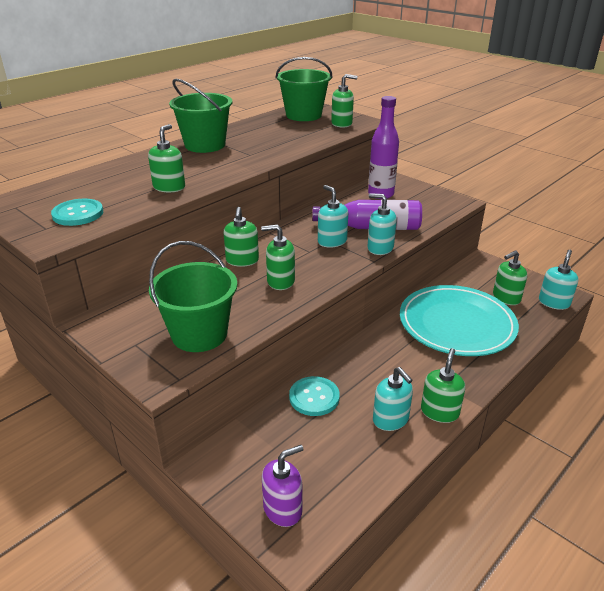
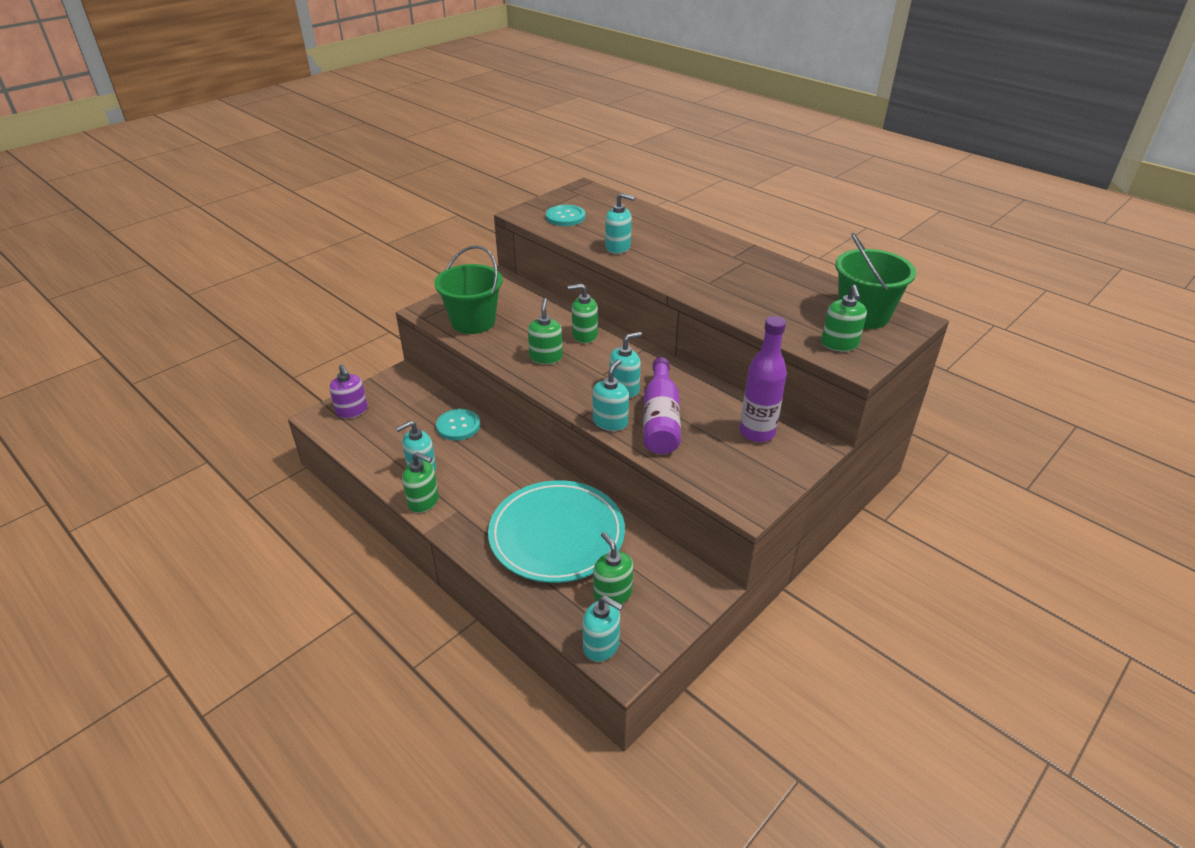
camera: 90 degrees right, 5 degrees up
(169, 187) = (618, 247): green soap dispenser -> turquoise soap dispenser
(205, 145) = (731, 256): green bucket -> none

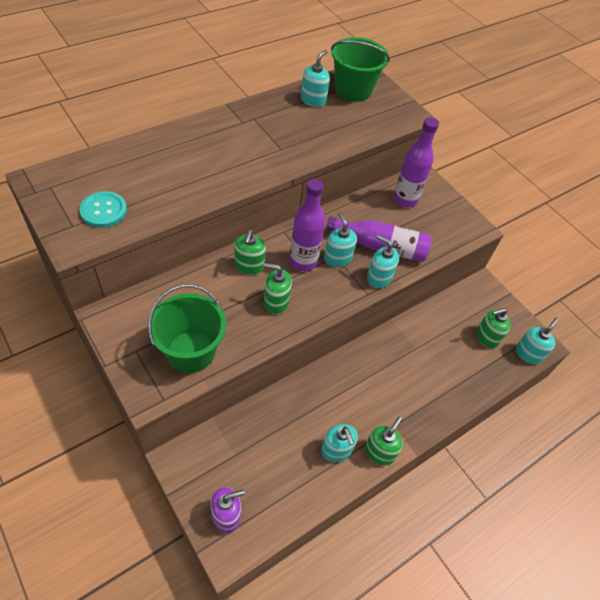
camera: 85 degrees left, 15 degrees up
(458, 426) = (281, 411): turquoise button -> none
(557, 535) = (429, 358): turquoise plate -> none
(607, 366) = (303, 261): none -> purple bottle
(618, 247) = (193, 187): turquoise soap dispenser -> turquoise soap dispenser (313, 100)
(839, 344) = (387, 114): green soap dispenser -> none

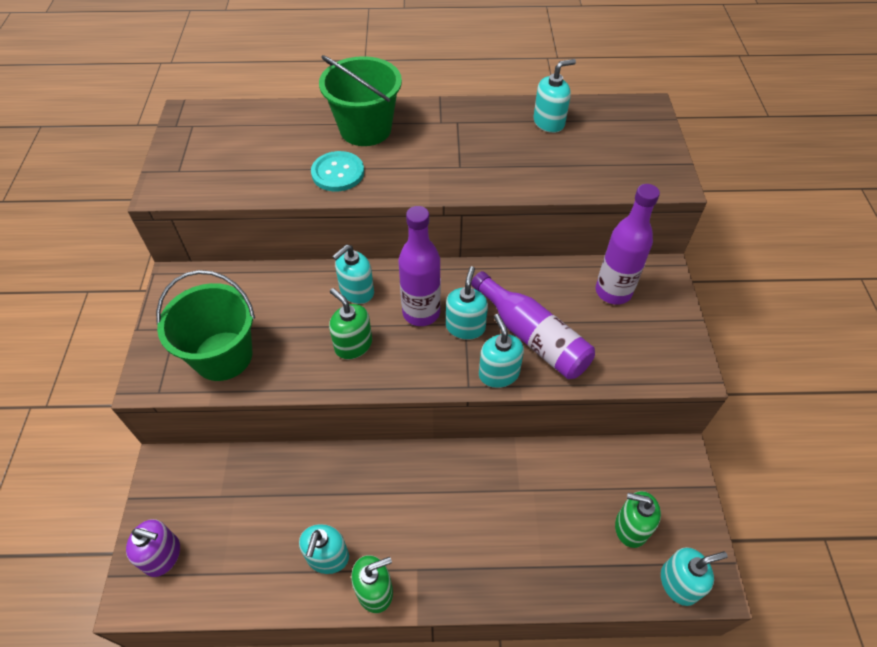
camera: 40 degrees right, 0 degrees up
(103, 210) = (218, 166): turquoise button -> turquoise button (338, 173)
(249, 266) = (356, 291): green soap dispenser -> turquoise soap dispenser
(353, 90) = (613, 125): green bucket -> green bucket (365, 129)

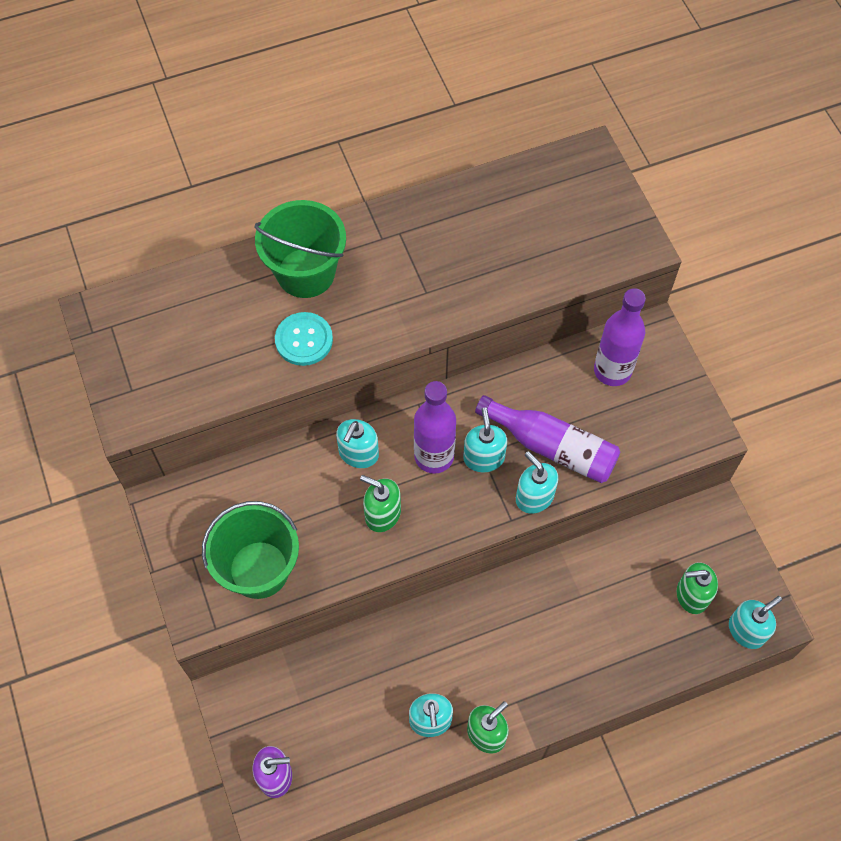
camera: 20 degrees left, 10 degrees up
(549, 122) = (496, 205): turquoise soap dispenser -> none

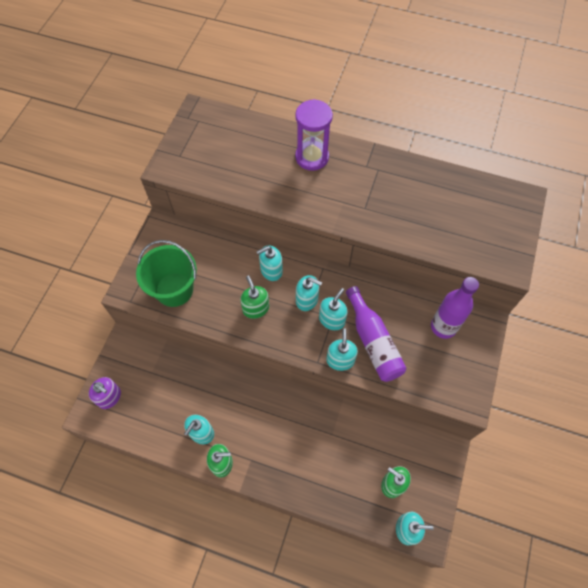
camera: 40 degrees right, 0 degrees up
(304, 340) = (280, 188): turquoise button -> none
(306, 273) = (312, 157): green bucket -> purple hourglass
(434, 456) = (307, 300): purple bottle -> turquoise soap dispenser

